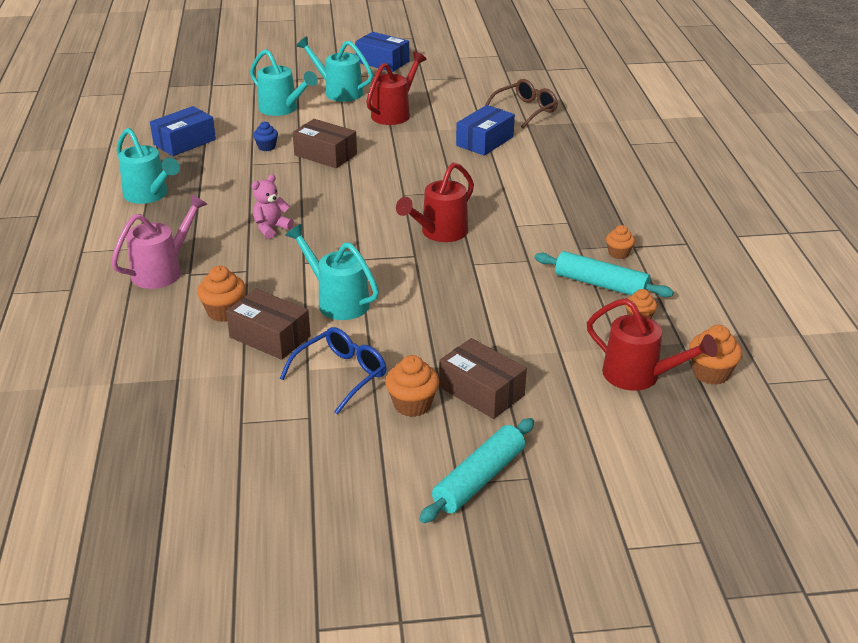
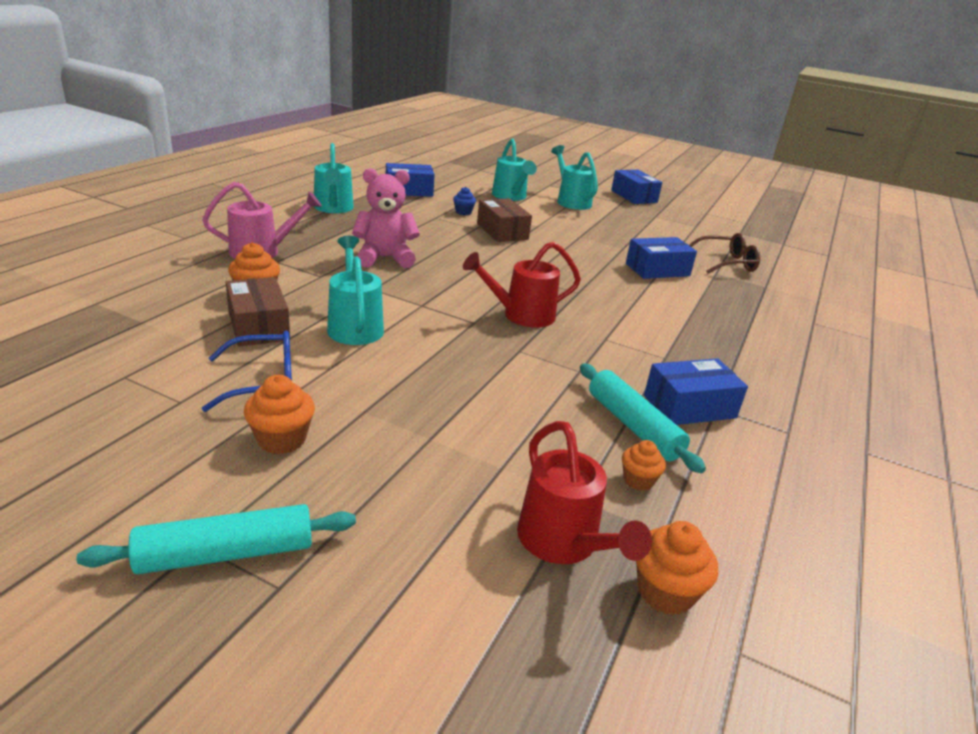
camera: 30 degrees right, 5 degrees down
(271, 228) = (385, 258): pink teddy bear -> pink teddy bear, size x1.60
(394, 113) = (599, 227): red watering can -> none
(481, 391) = (365, 463): brown box -> none
(618, 253) = (689, 407): orange cupcake -> blue box

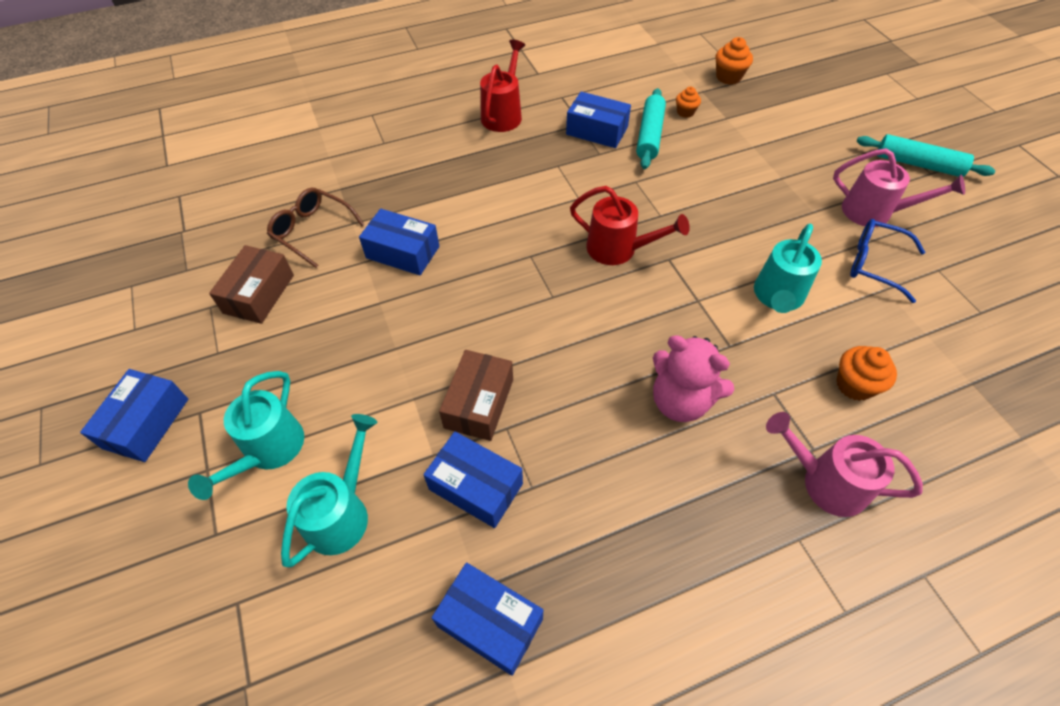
camera: 135 degrees left, 25 degrees up
(259, 326) = (863, 332): brown box -> brown box (259, 294)
(281, 439) = (874, 213): orange cupcake -> pink watering can
(333, 209) = (669, 593): turquoise watering can -> none
(463, 212) = (476, 486): blue cupcake -> blue box
(564, 544) = (754, 106): red watering can -> red watering can (503, 114)

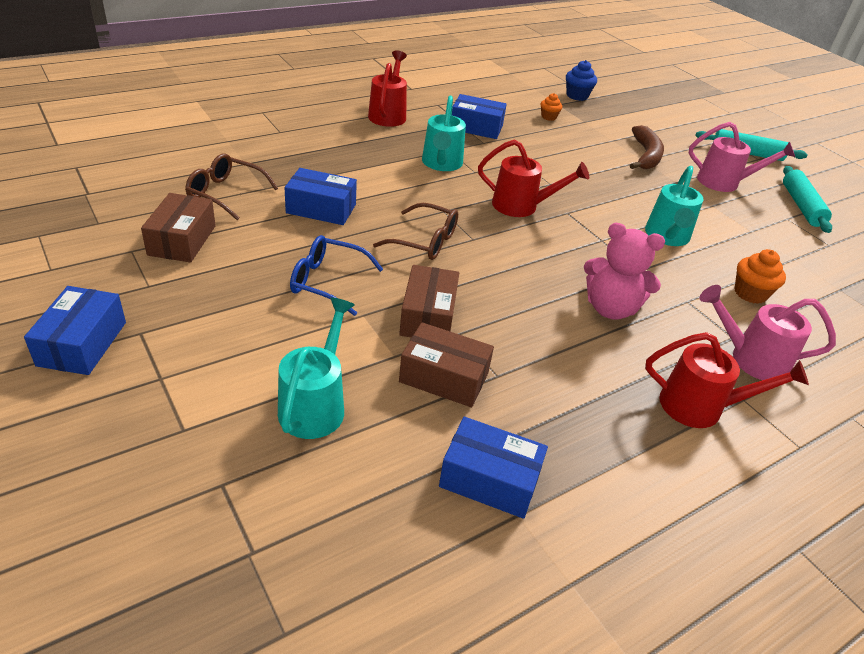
camera: 15 degrees left, 15 degrees down
(268, 451) = (224, 360): turquoise watering can -> turquoise watering can (441, 164)
(476, 486) = (444, 377): blue box -> brown box
(500, 299) = (425, 241): none -> brown glasses
(649, 135) = (523, 131): turquoise rolling pin -> turquoise rolling pin (801, 206)
(728, 77) = (577, 96): orange cupcake -> blue cupcake
(745, 546) = (701, 407): none -> red watering can
(787, 171) = (646, 156): none -> brown banana
(874, 264) = (736, 215): blue glasses -> blue glasses (327, 281)

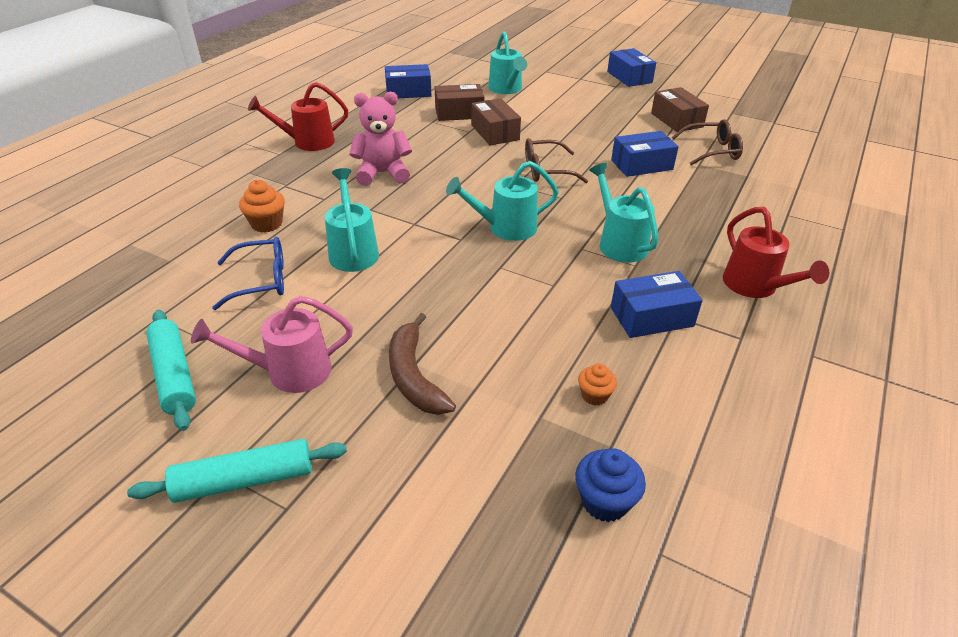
camera: 155 degrees right, 0 degrees up
(327, 281) = (570, 129): blue glasses -> blue glasses (262, 280)
(522, 206) = (505, 228): red watering can -> turquoise watering can
(750, 359) = (272, 176): pink watering can -> none

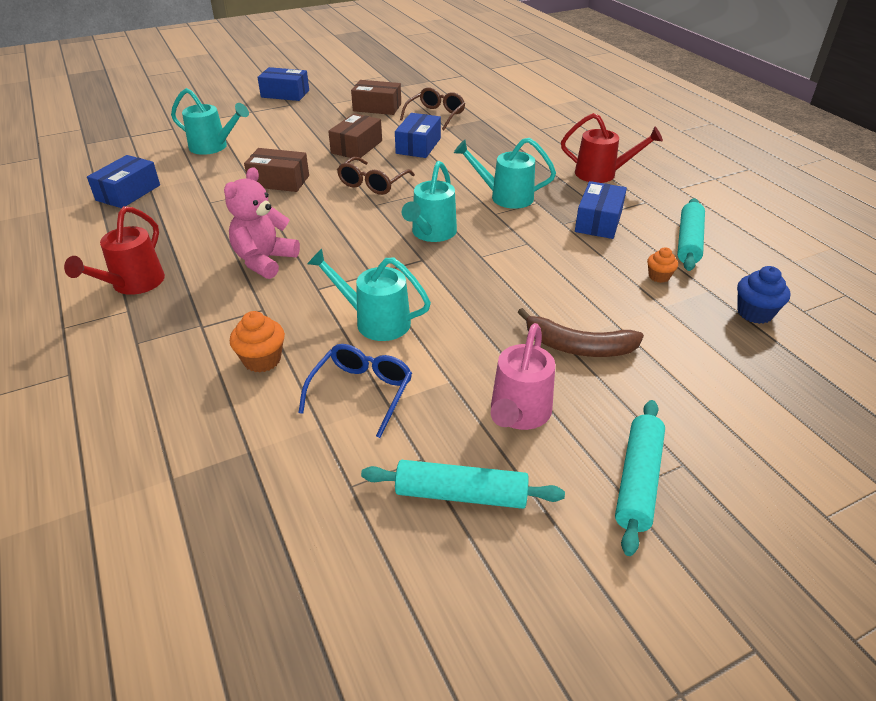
camera: 55 degrees left, 0 degrees up
(459, 113) = (216, 184): brown box -> brown box (357, 147)
(696, 399) = (688, 242): none -> turquoise rolling pin

